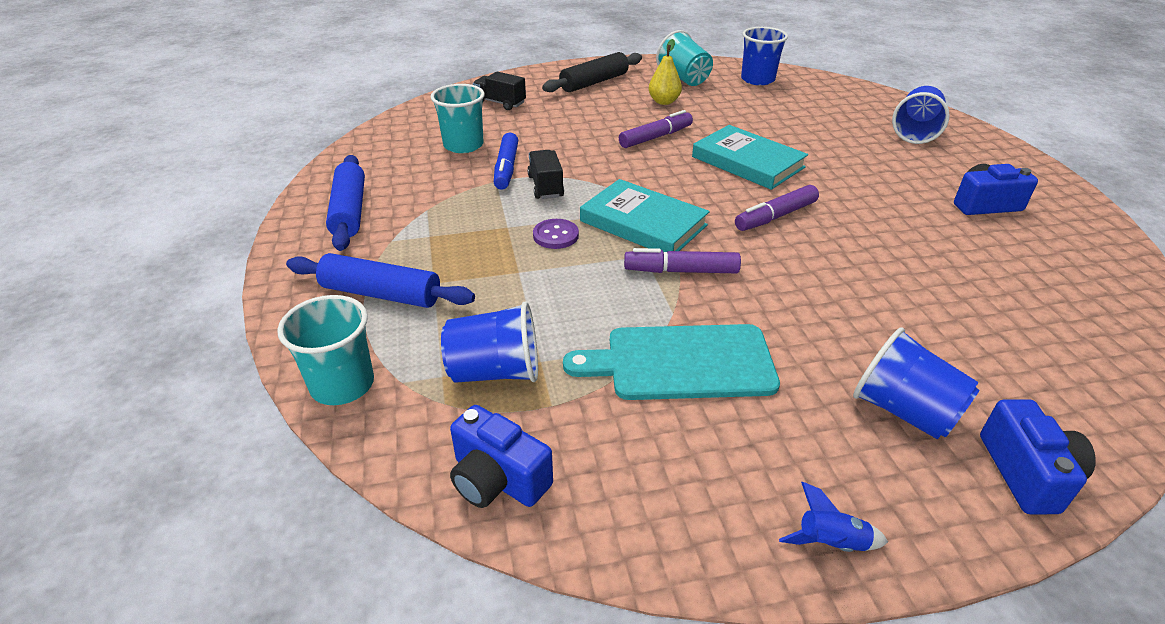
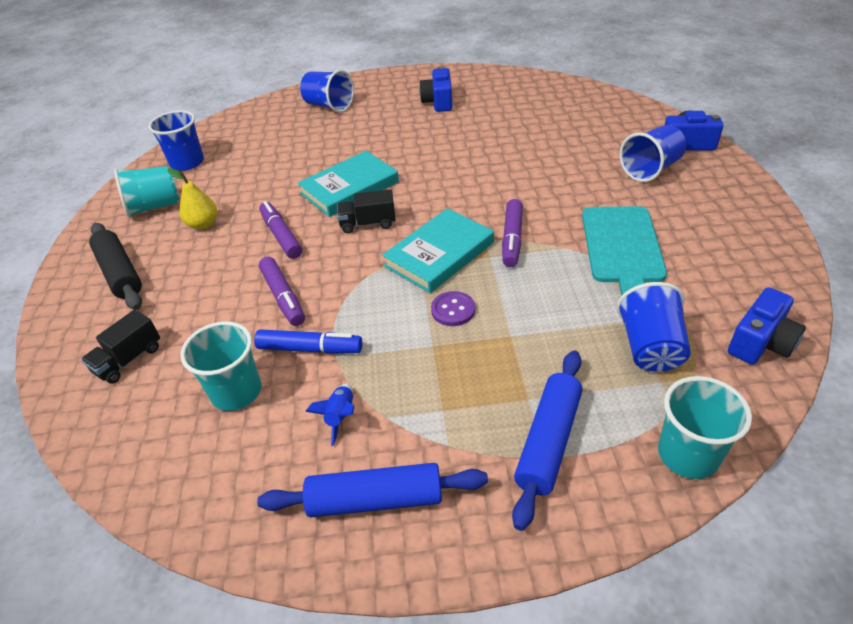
camera: 80 degrees left, 5 degrees up
(545, 186) = (359, 316): black truck -> black truck (368, 223)
(775, 216) = (439, 185): purple marker -> purple marker (283, 297)
(830, 543) = (757, 210): blue rocket -> blue rocket (340, 416)

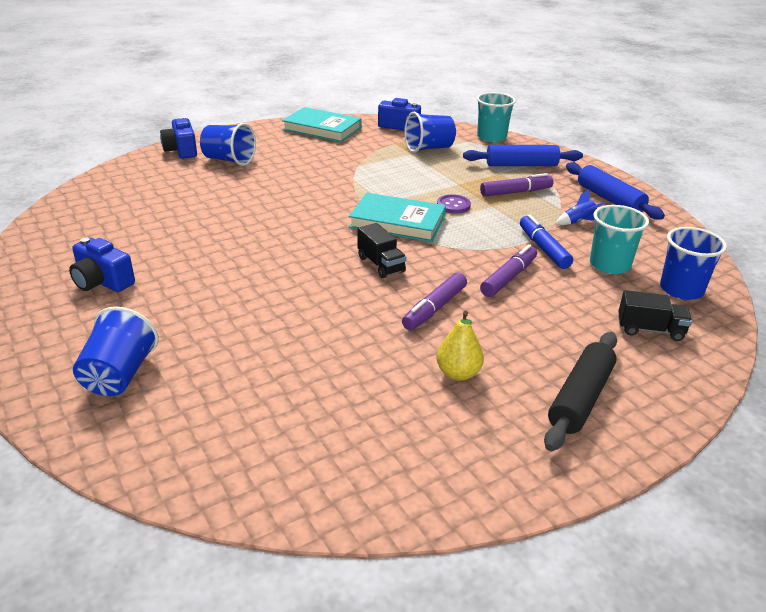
camera: 120 degrees left, 10 degrees down
(154, 207) = (458, 440): turquoise cup -> none
(187, 162) = (338, 465): blue cup -> blue cup (681, 289)
(349, 188) = (327, 292): turquoise book -> turquoise book (322, 129)
(438, 102) = (102, 282): blue camera -> blue camera turned 60 degrees clockwise
(512, 239) = (356, 198): purple marker -> purple marker (515, 192)
(622, 248) = (340, 161): turquoise cutting board -> none

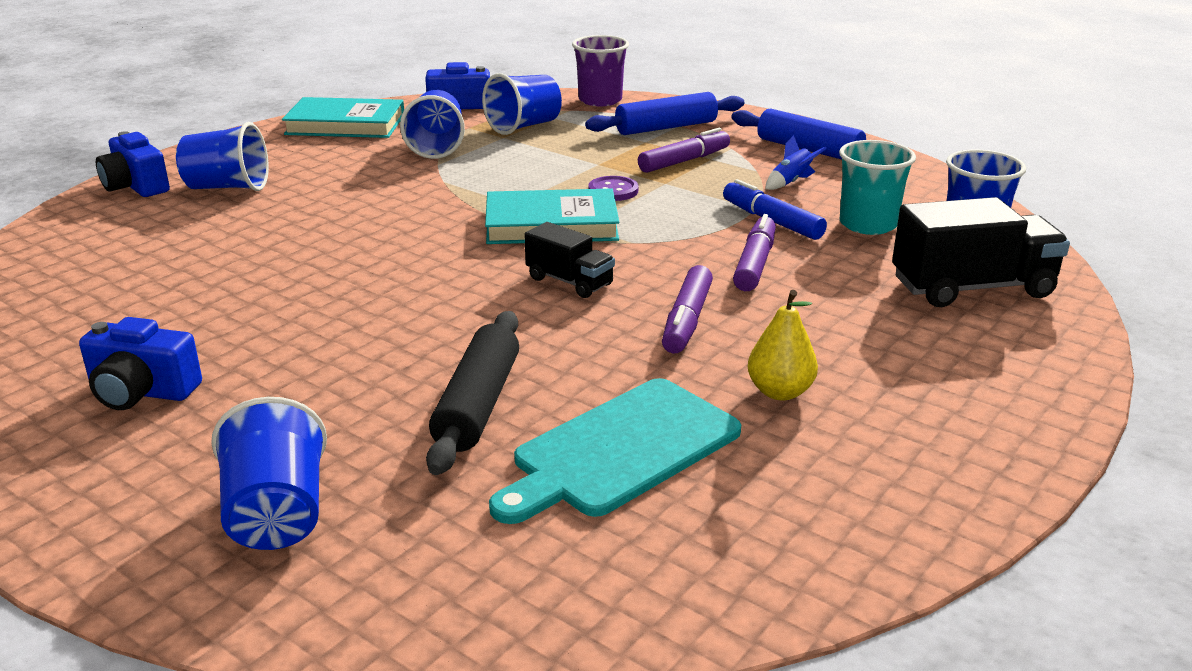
camera: 20 degrees left, 5 degrees down
(331, 387) = (620, 450): none -> turquoise cutting board
(365, 154) = (436, 147): none -> blue cup
(491, 137) = (600, 100): turquoise cup -> purple cup
(580, 398) = (952, 384): black rolling pin -> black rolling pin (477, 405)
(650, 330) = (972, 288): black truck -> black truck, size x1.72

